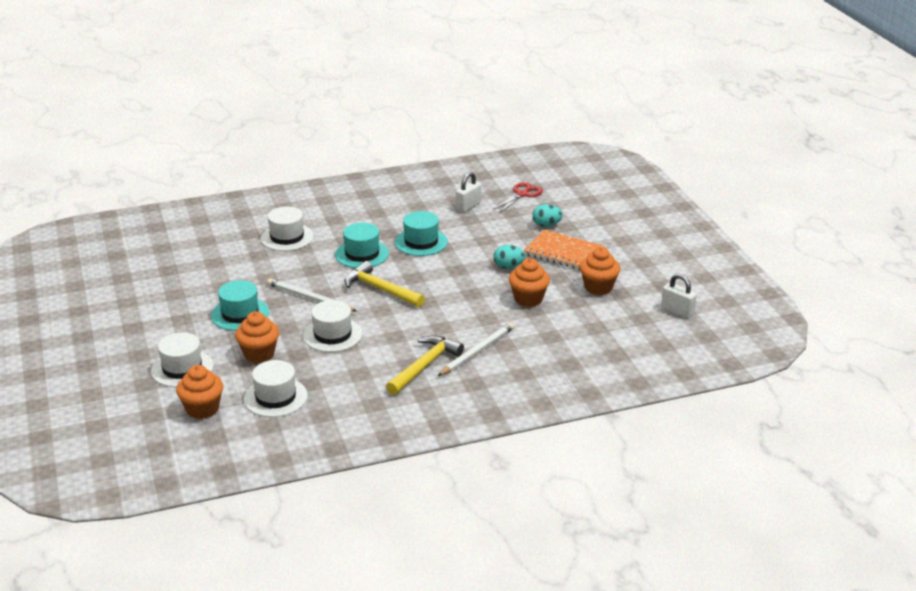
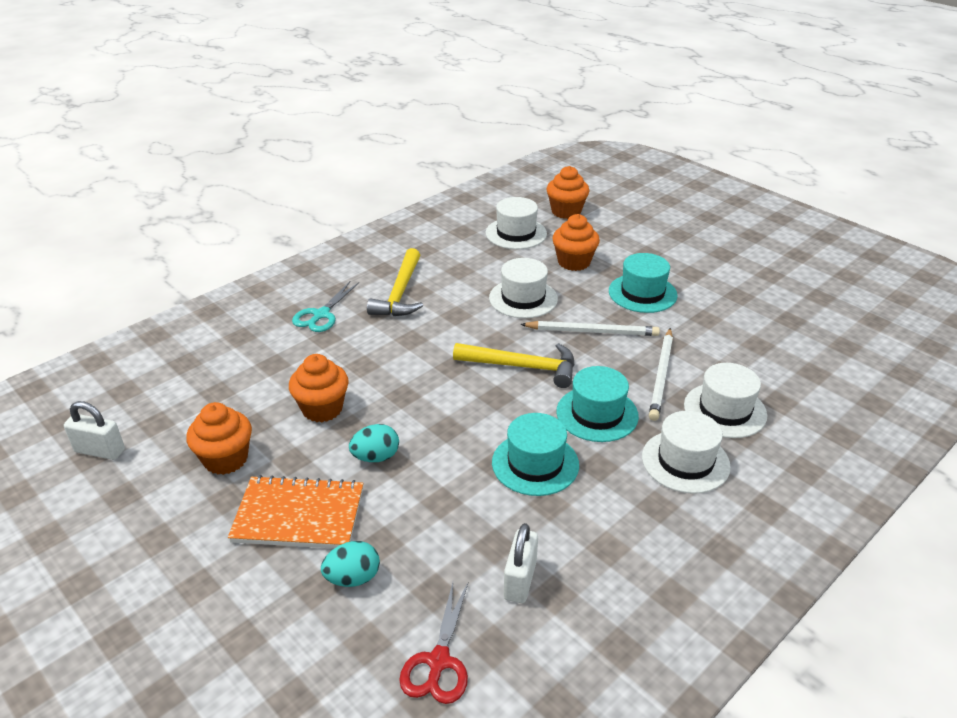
camera: 155 degrees right, 5 degrees up
(182, 368) = (625, 234): white hat -> white hat (685, 461)
(477, 351) = (352, 322): white pencil -> white pencil (661, 376)
(498, 364) = (321, 315): none -> turquoise scissors

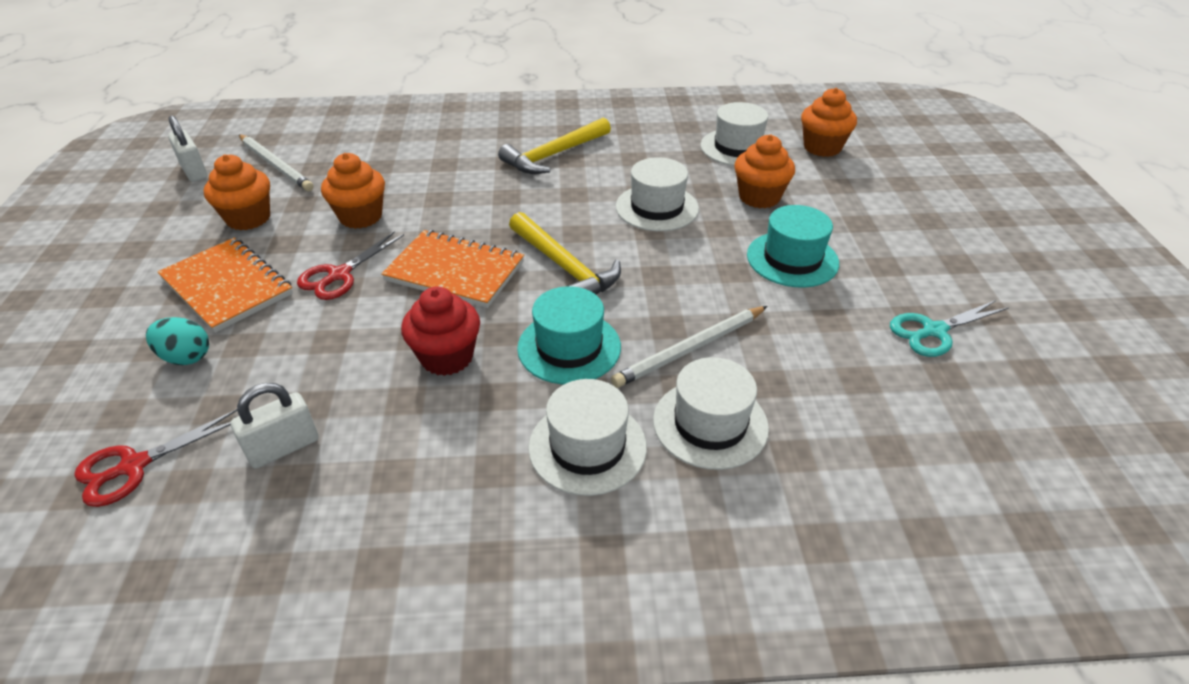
camera: 40 degrees right, 5 degrees up
(321, 315) = (468, 145): turquoise scissors -> turquoise scissors (934, 331)
(376, 457) = (339, 275): turquoise egg -> red scissors
(455, 408) = (455, 271): none -> orange notebook
(535, 463) = (447, 357): turquoise hat -> red cupcake
(592, 331) = (681, 269): white pencil -> white pencil (276, 165)

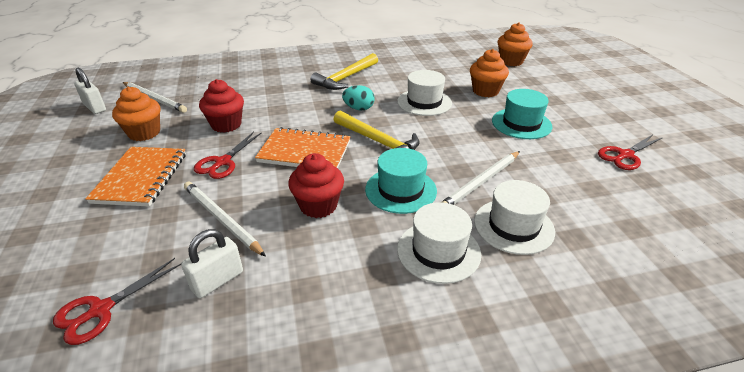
camera: 10 degrees left, 5 degrees down
(186, 357) = (122, 228): turquoise egg -> turquoise egg (358, 108)
(227, 286) = (141, 178): orange notebook -> orange notebook turned 60 degrees clockwise
(313, 361) = (221, 219): none -> white pencil
(360, 216) = (226, 125): orange cupcake -> red cupcake
(737, 147) = (460, 65): white hat -> none
(934, 331) = (625, 155): turquoise scissors -> red scissors

